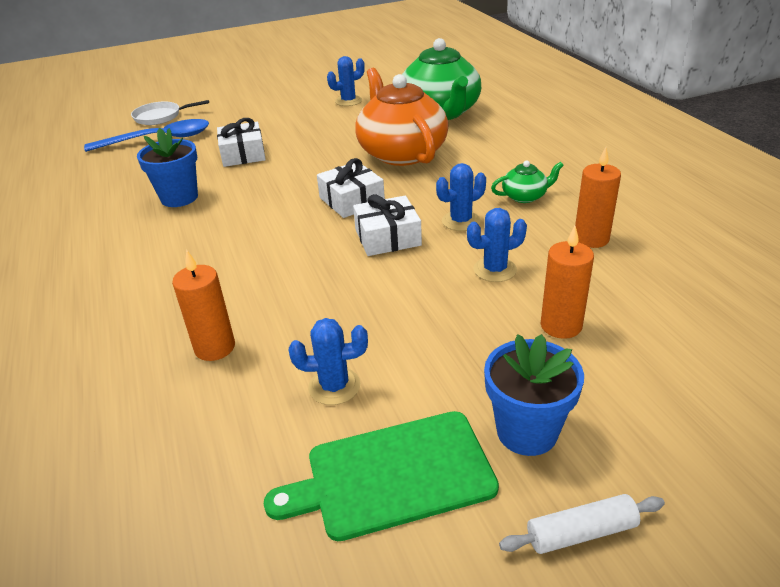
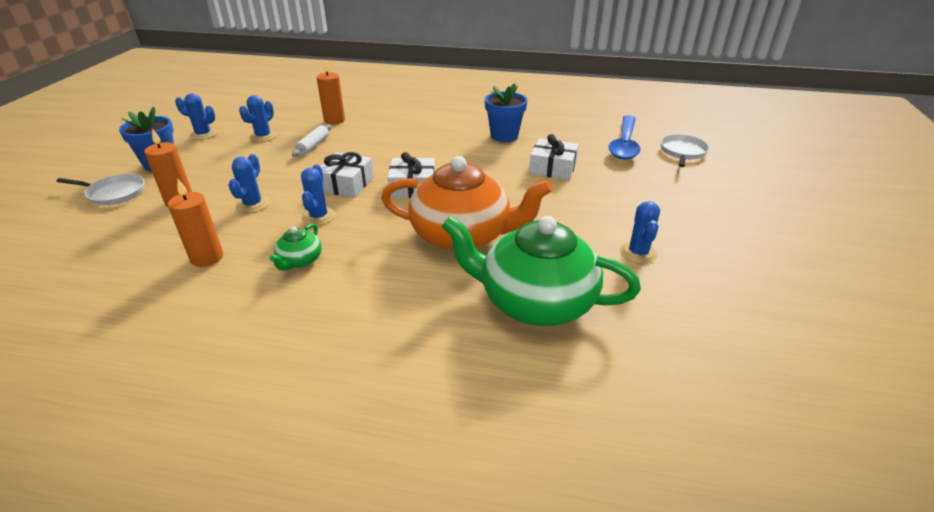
camera: 120 degrees right, 0 degrees up
(392, 475) = (203, 134): green cutting board -> blue cactus
(581, 532) = (115, 156): white rolling pin -> white rolling pin (313, 145)
(632, 403) = (114, 193): none -> white pan

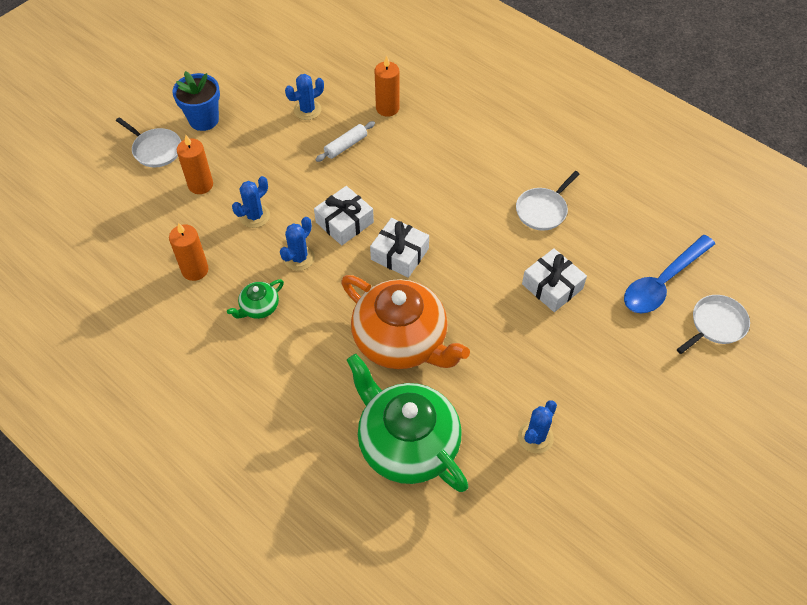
camera: 30 degrees right, 20 degrees up
(203, 134) = (256, 83): blue cactus -> none
(504, 136) = (543, 210): blue flower pot -> white pan

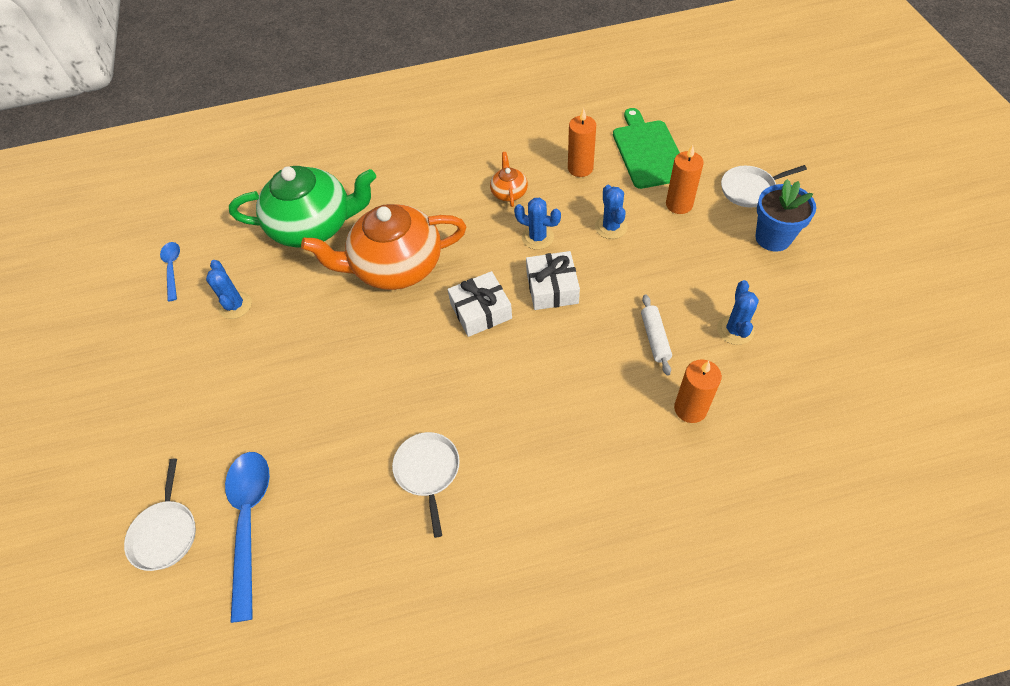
camera: 130 degrees right, 0 degrees up
(144, 231) = (648, 151): none -> green cutting board
(259, 307) = (509, 192): green teapot -> orange teapot
(299, 258) = (537, 237): blue cactus -> blue cactus turned 45 degrees counterclockwise
(547, 534) = (172, 268): none -> blue spoon
(552, 286) = (339, 413): white gift -> none

